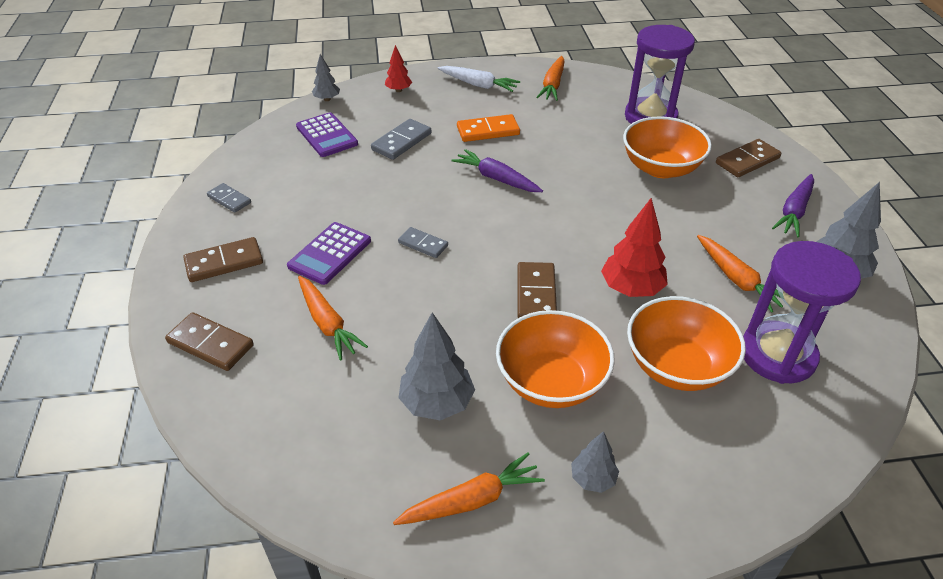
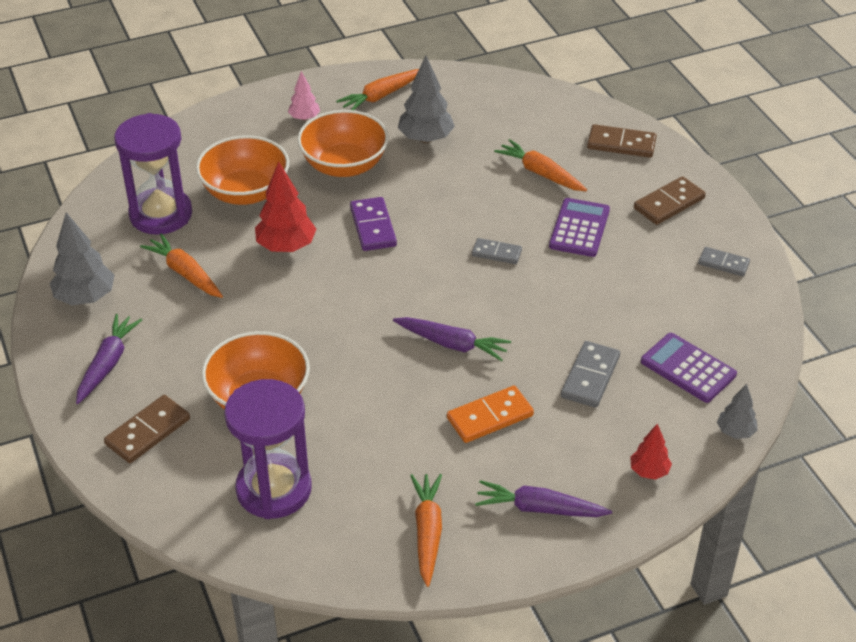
camera: 165 degrees right, 0 degrees up
(478, 85) = (539, 508): white carrot -> purple carrot
(536, 294) = (373, 227): brown domino -> purple domino
(593, 479) = (304, 118): grey tree -> pink tree

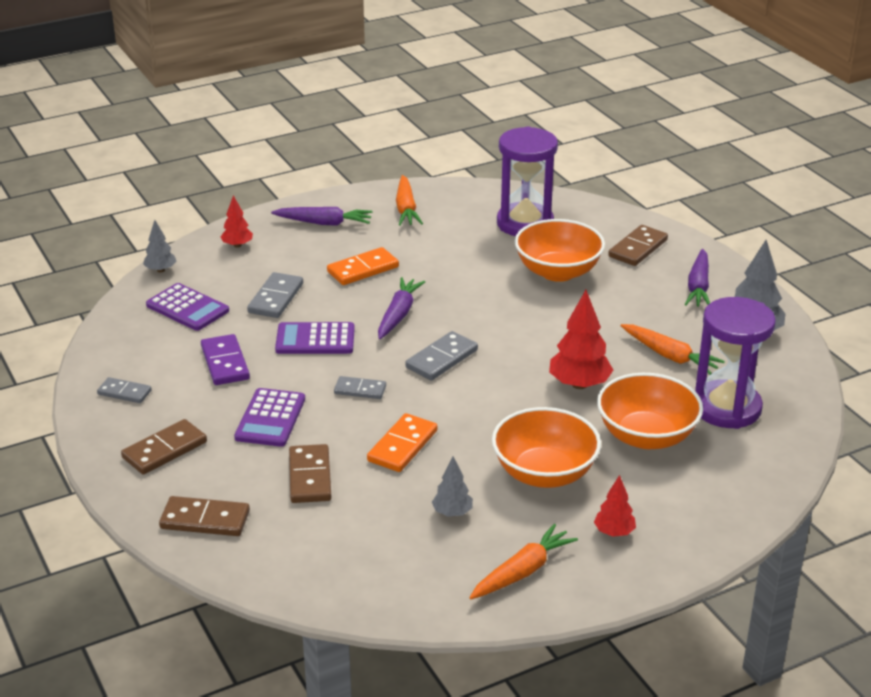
camera: 175 degrees right, 10 degrees down
(304, 118) = (614, 532): pink tree -> red tree
(373, 227) = (494, 408): purple domino -> purple domino (225, 363)
(413, 283) = (441, 359): none -> grey domino
(425, 139) = (452, 513): grey tree -> grey tree, size x0.58
(452, 344) = (398, 314): purple carrot -> purple carrot turned 90 degrees clockwise
(460, 195) = (402, 446): none -> orange domino
(540, 173) = (309, 477): orange carrot -> brown domino
(542, 316) = (315, 339): none -> purple calculator

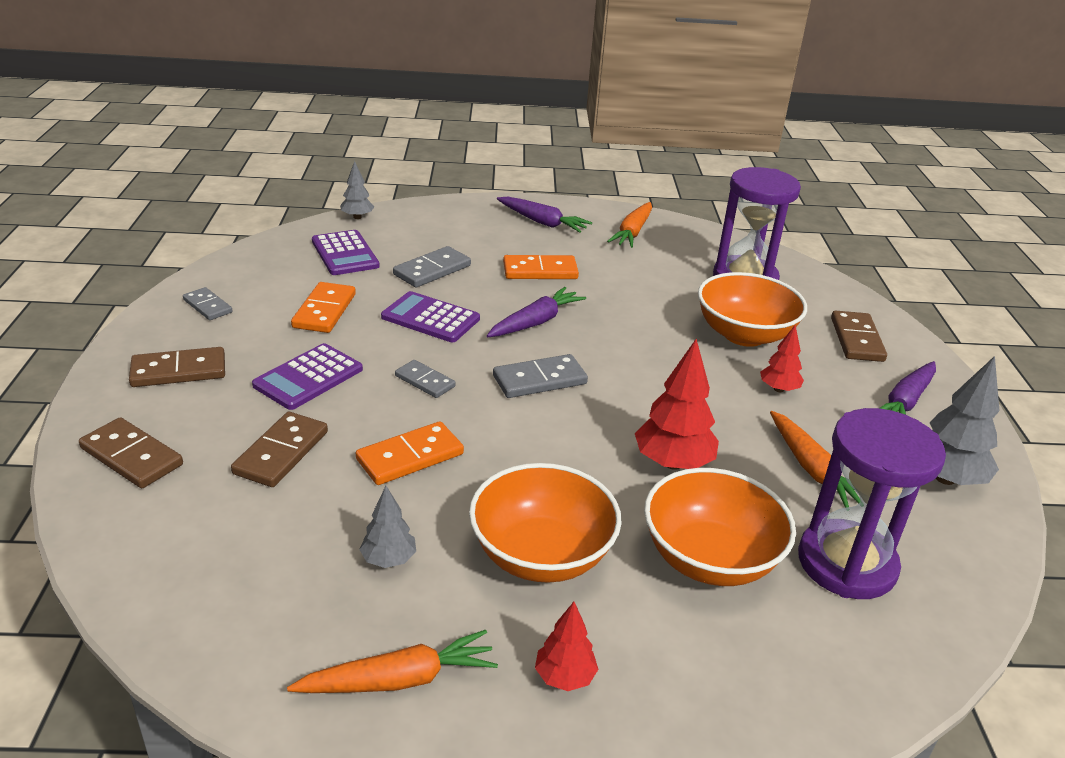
camera: 25 degrees right, 0 degrees up
(225, 363) = (324, 311): purple domino -> orange domino
(237, 245) = (445, 217): red tree -> red tree (778, 389)
(637, 248) = (856, 339): brown domino -> brown domino turned 60 degrees counterclockwise

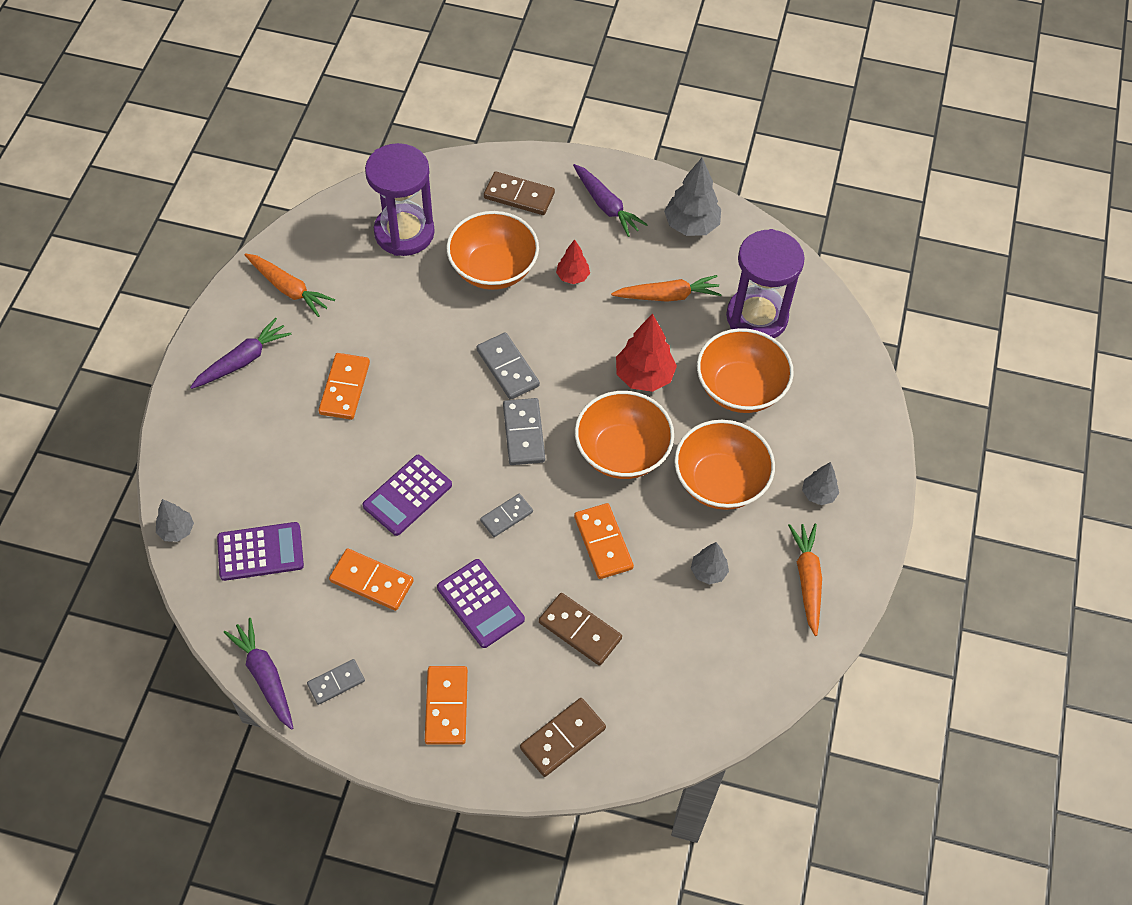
camera: 75 degrees left, 25 degrees up
(179, 371) = (446, 706): brown domino -> orange domino
(432, 270) = (318, 478): grey domino -> grey domino (508, 368)
(536, 322) = (435, 414): purple carrot -> purple carrot (264, 676)
(548, 457) = (622, 452): none -> orange bowl
(564, 677) = (818, 494): red tree -> grey tree

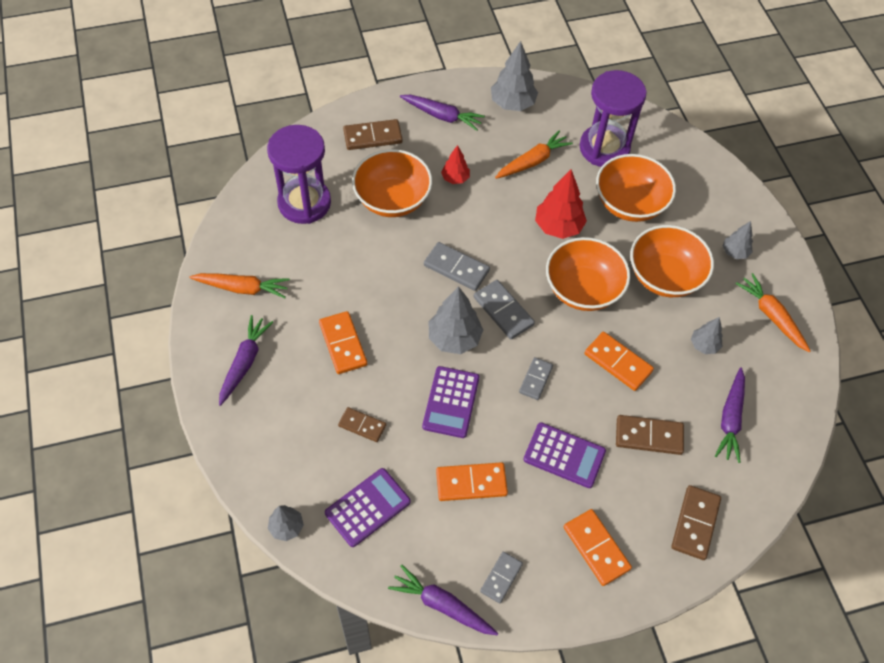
camera: 30 degrees left, 0 degrees up
(308, 474) = (362, 425): none -> brown domino
(455, 436) = (454, 338): none -> grey tree
(678, 659) = (730, 419): none -> purple carrot

